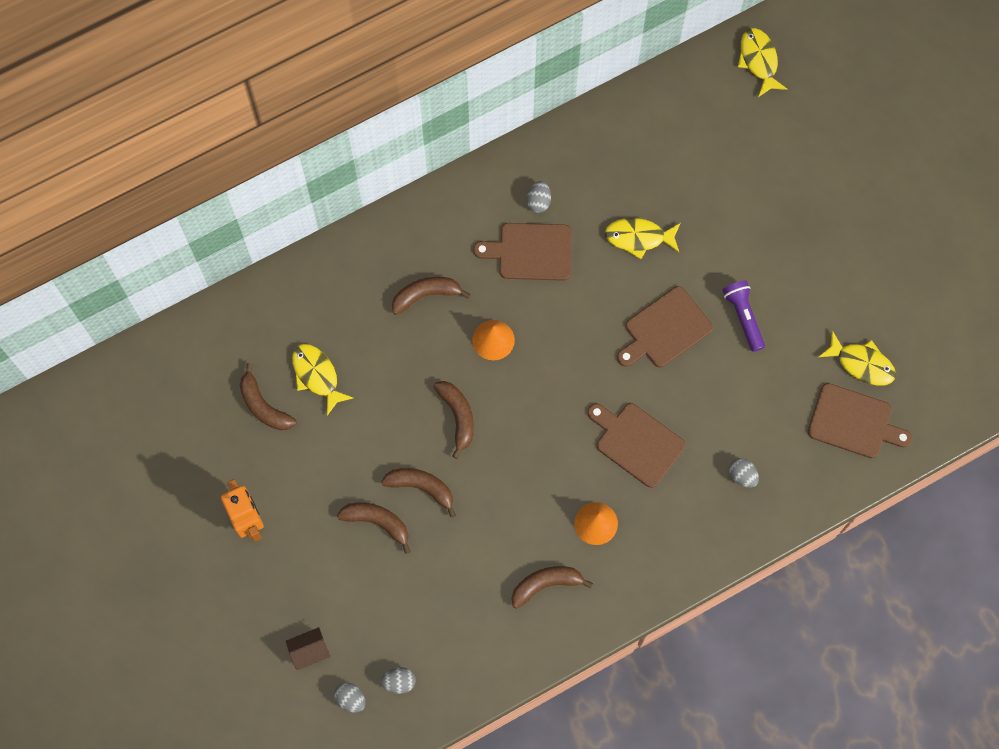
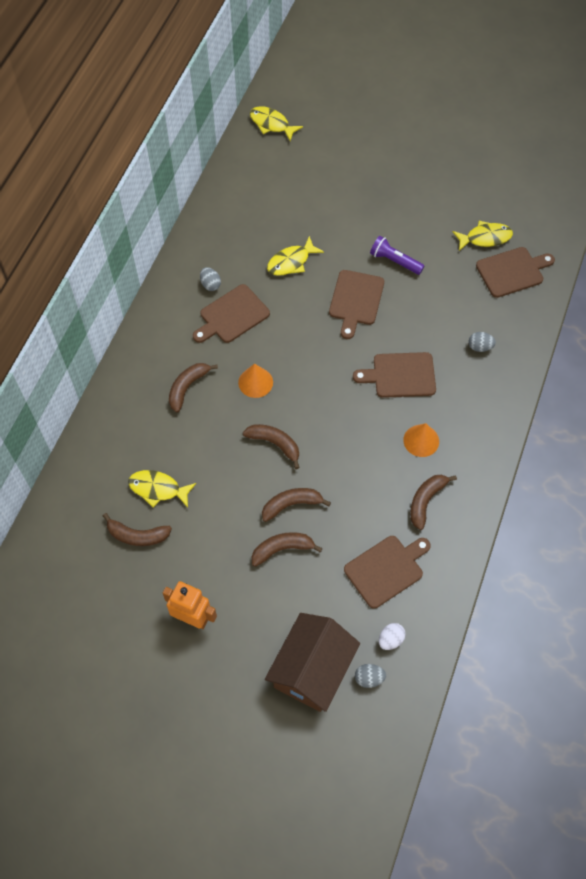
camera: 40 degrees left, 10 degrees down
(309, 651) = (312, 670): brown house -> brown house, size x2.33
(399, 682) = (390, 639): grey egg -> white egg
(452, 617) = (386, 569): none -> brown cutting board

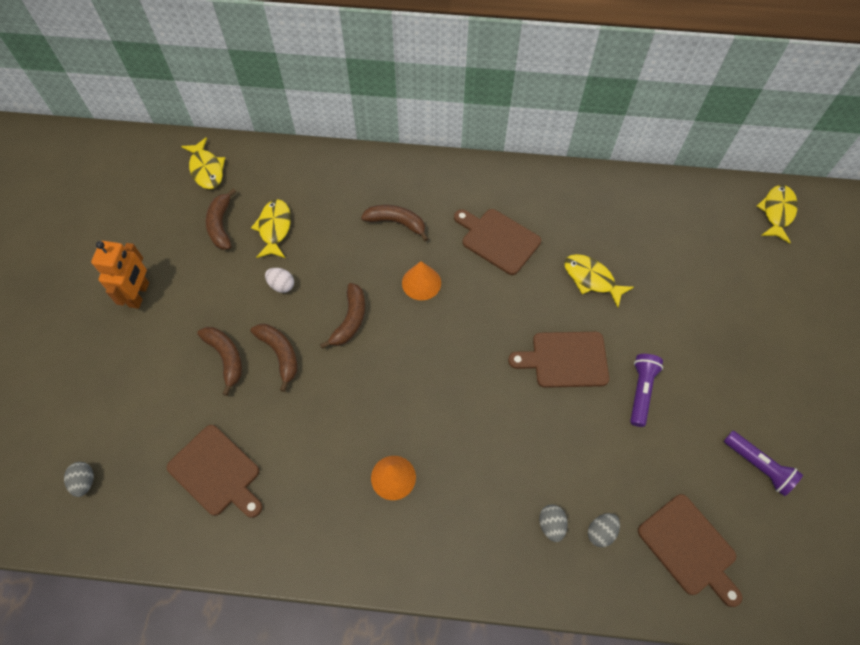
camera: 75 degrees right, 0 degrees up
(210, 284) = (530, 210): grey egg -> grey egg (601, 532)
(312, 670) = (91, 420): brown house -> none
(390, 639) = (131, 496): white egg -> white egg (281, 285)
(400, 375) = (477, 433): brown cutting board -> none
(426, 501) = (312, 500): brown banana -> none
(466, 213) = (758, 466): none -> purple flashlight
(485, 238) = (728, 499): yellow fish -> yellow fish (206, 169)

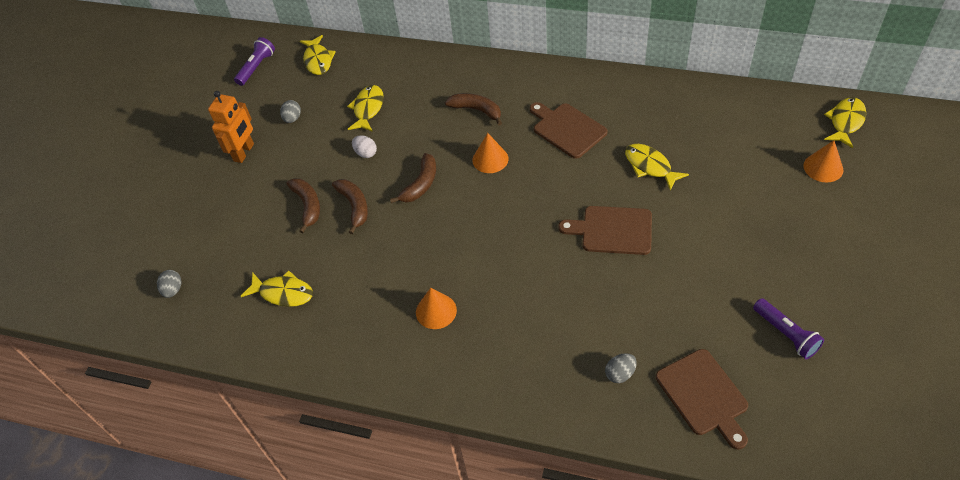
camera: 15 degrees right, 10 degrees down
(216, 472) = (283, 293): brown cutting board -> yellow fish
(221, 225) = (322, 104): brown banana -> none
(551, 525) = (574, 363): grey egg -> grey egg (292, 119)
(641, 391) = (680, 262): purple flashlight -> purple flashlight (256, 67)
(764, 267) = (823, 167): none -> orange cone

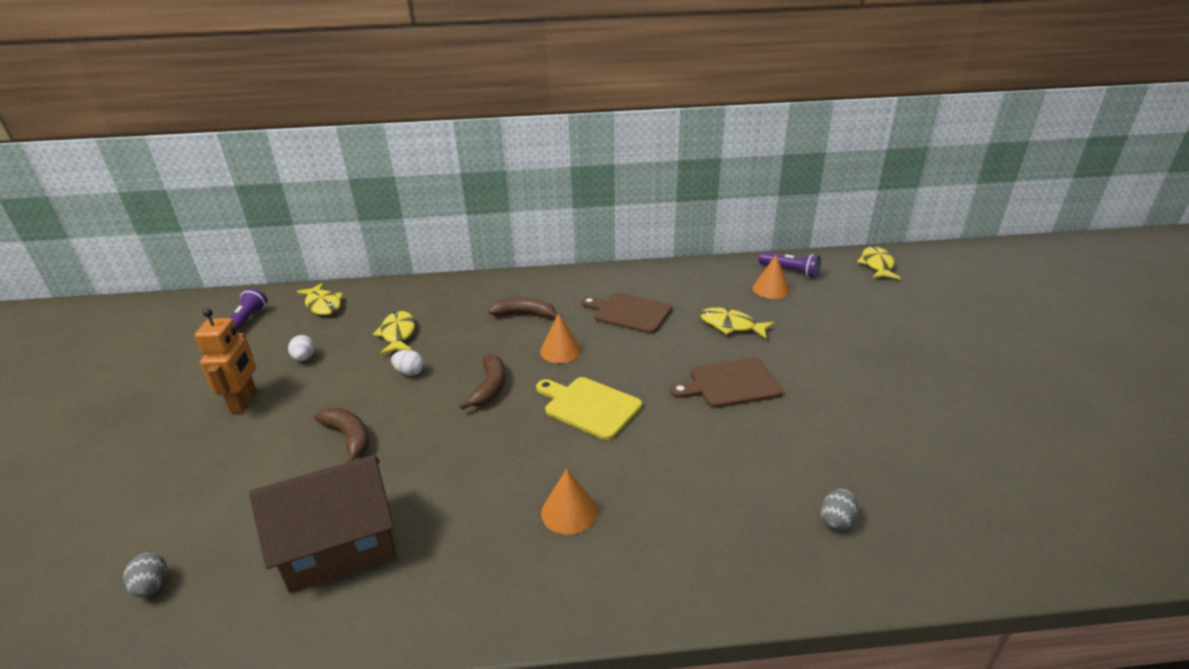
camera: 25 degrees left, 20 degrees down
(283, 293) = (340, 545): yellow fish -> brown house
(292, 119) = (304, 358): grey egg -> white egg
(354, 206) = (413, 425): brown banana -> none
(489, 223) = (589, 406): none -> yellow cutting board
(703, 395) = (944, 517): brown cutting board -> none
(786, 334) = (973, 433): purple flashlight -> purple flashlight (790, 271)
(823, 167) = (887, 297): orange cone -> orange cone (771, 289)

